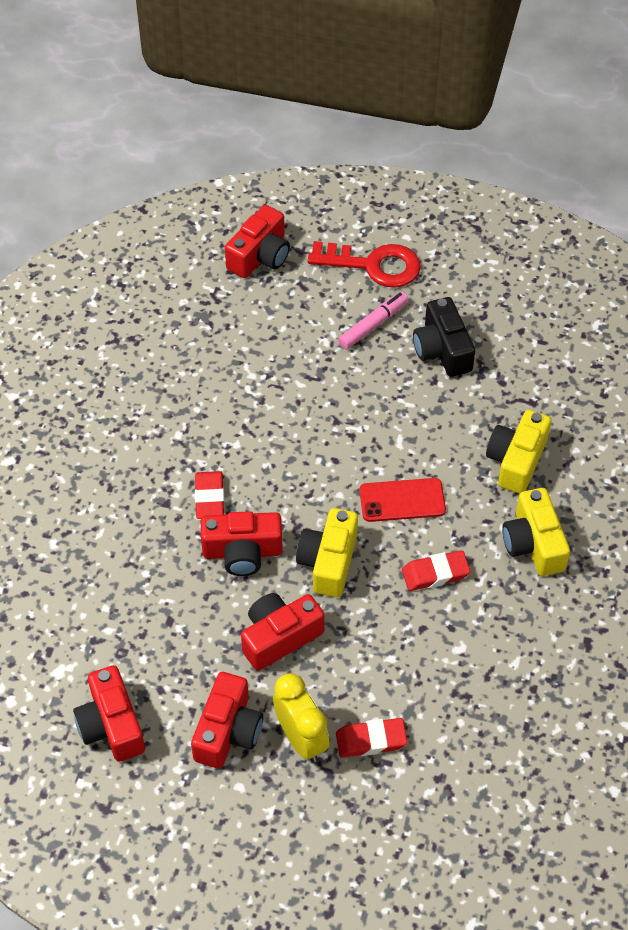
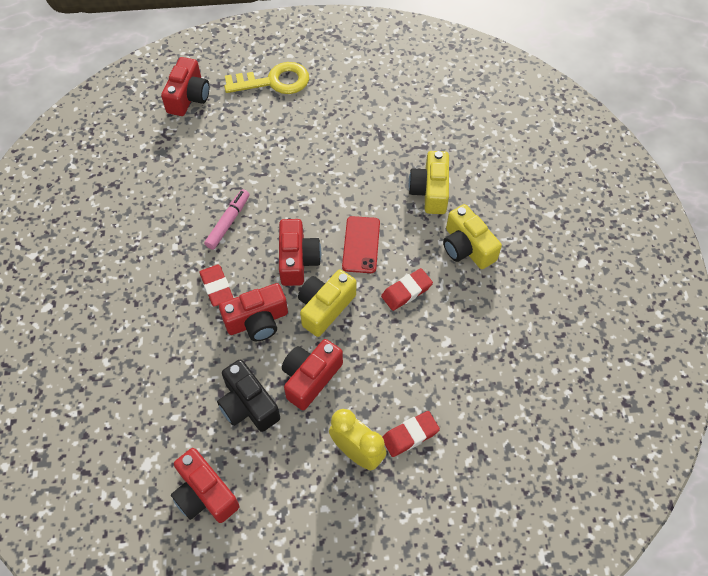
camera: 20 degrees left, 5 degrees up
(228, 731) = (299, 466): red camera -> red camera (297, 260)
(328, 562) = (325, 307): yellow camera -> yellow camera turned 45 degrees clockwise
(373, 265) = (274, 81): red key -> yellow key
(373, 325) = (290, 124): pink marker -> pink marker (228, 222)
(402, 500) = (361, 245): red phone -> red phone turned 60 degrees counterclockwise
(442, 350) = (346, 127): black camera -> black camera (248, 405)

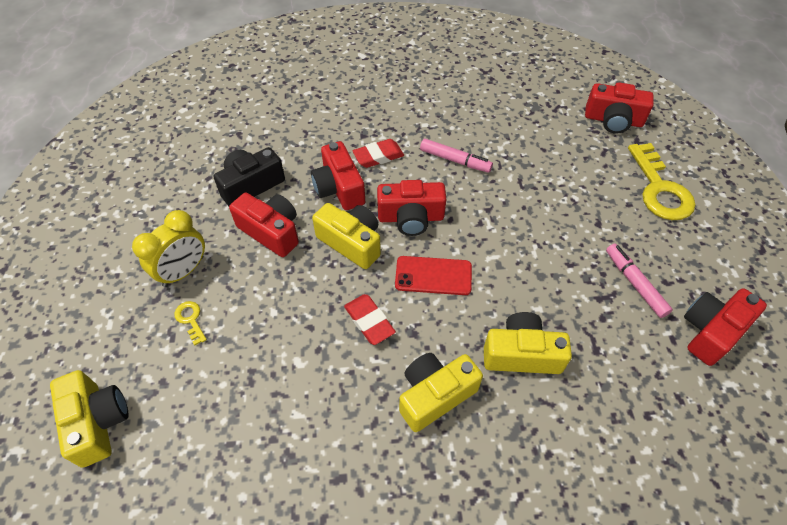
camera: 90 degrees right, 5 degrees down
(205, 494) = (174, 161): red camera -> red camera (711, 331)
(367, 114) = (634, 283): none -> pink marker
(410, 435) = (190, 320): red eraser -> yellow key
(511, 493) = (97, 422): none -> yellow camera

